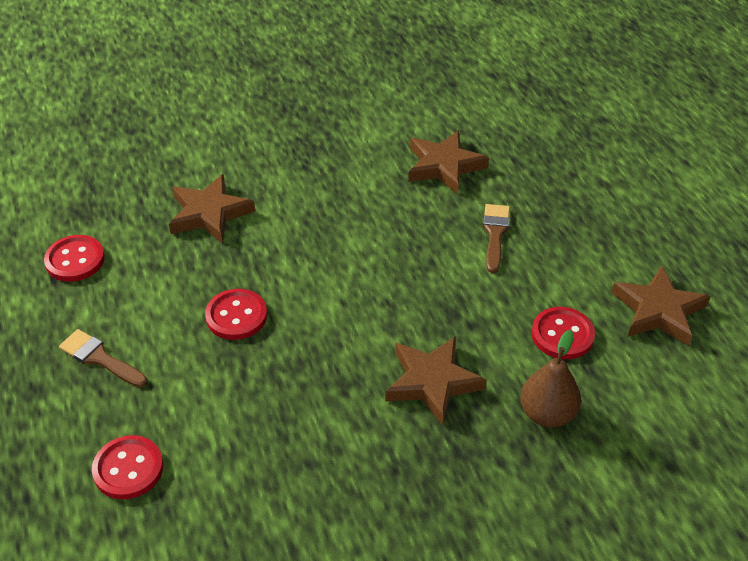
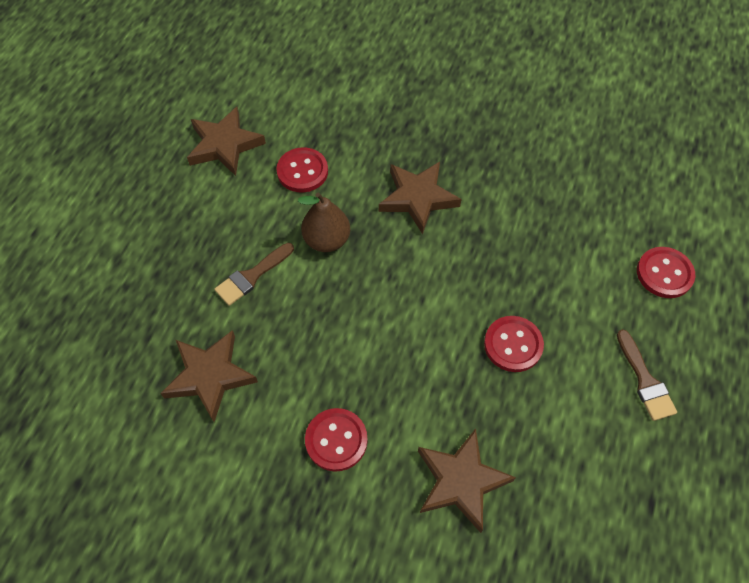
camera: 140 degrees left, 15 degrees up
(75, 260) = (621, 514): red button -> red button (336, 440)
(547, 414) = (370, 135): brown pear -> brown pear (327, 240)

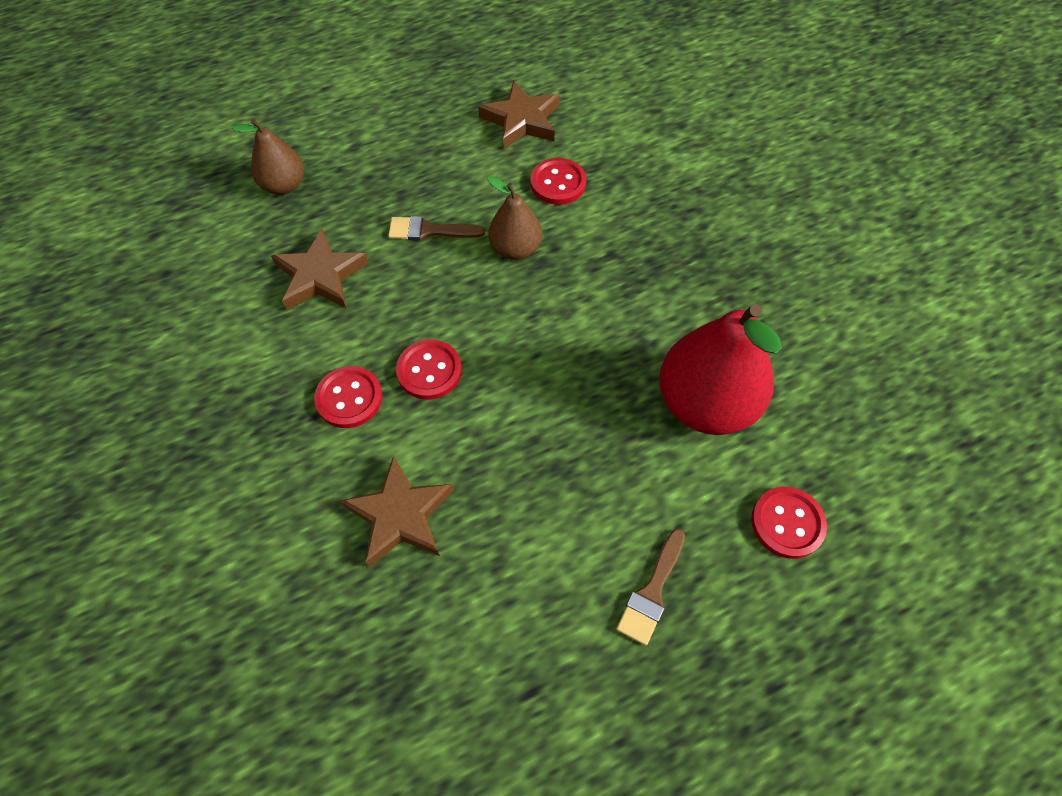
camera: 45 degrees right, 0 degrees up
(95, 334) = (284, 185): none -> brown pear
(418, 198) = (628, 274): brown star -> none
(513, 345) = (568, 455): red button -> red button (429, 371)
(550, 242) = (705, 403): none -> red pear

